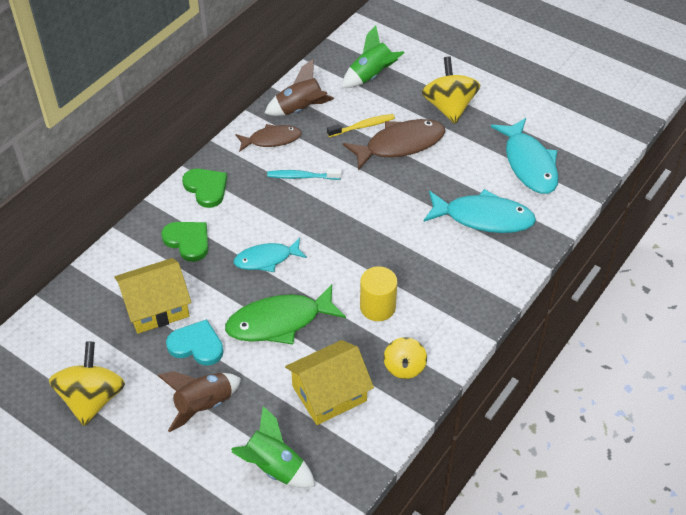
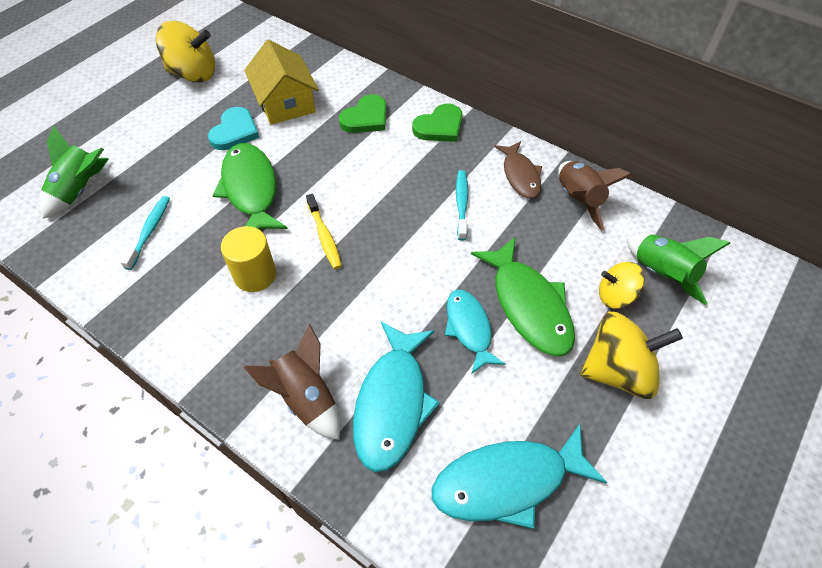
camera: 90 degrees right, 5 degrees up
(204, 405) = (165, 140): brown rocket -> brown rocket (306, 398)
(266, 259) = (336, 177): turquoise fish -> turquoise fish (469, 328)
(329, 393) = (149, 231): yellow house -> turquoise toothbrush
(363, 126) = (558, 264): yellow toothbrush -> yellow toothbrush (324, 236)
(400, 145) = (528, 305): brown fish -> green fish
(404, 367) = (164, 299): yellow spinning top -> yellow spinning top (615, 296)

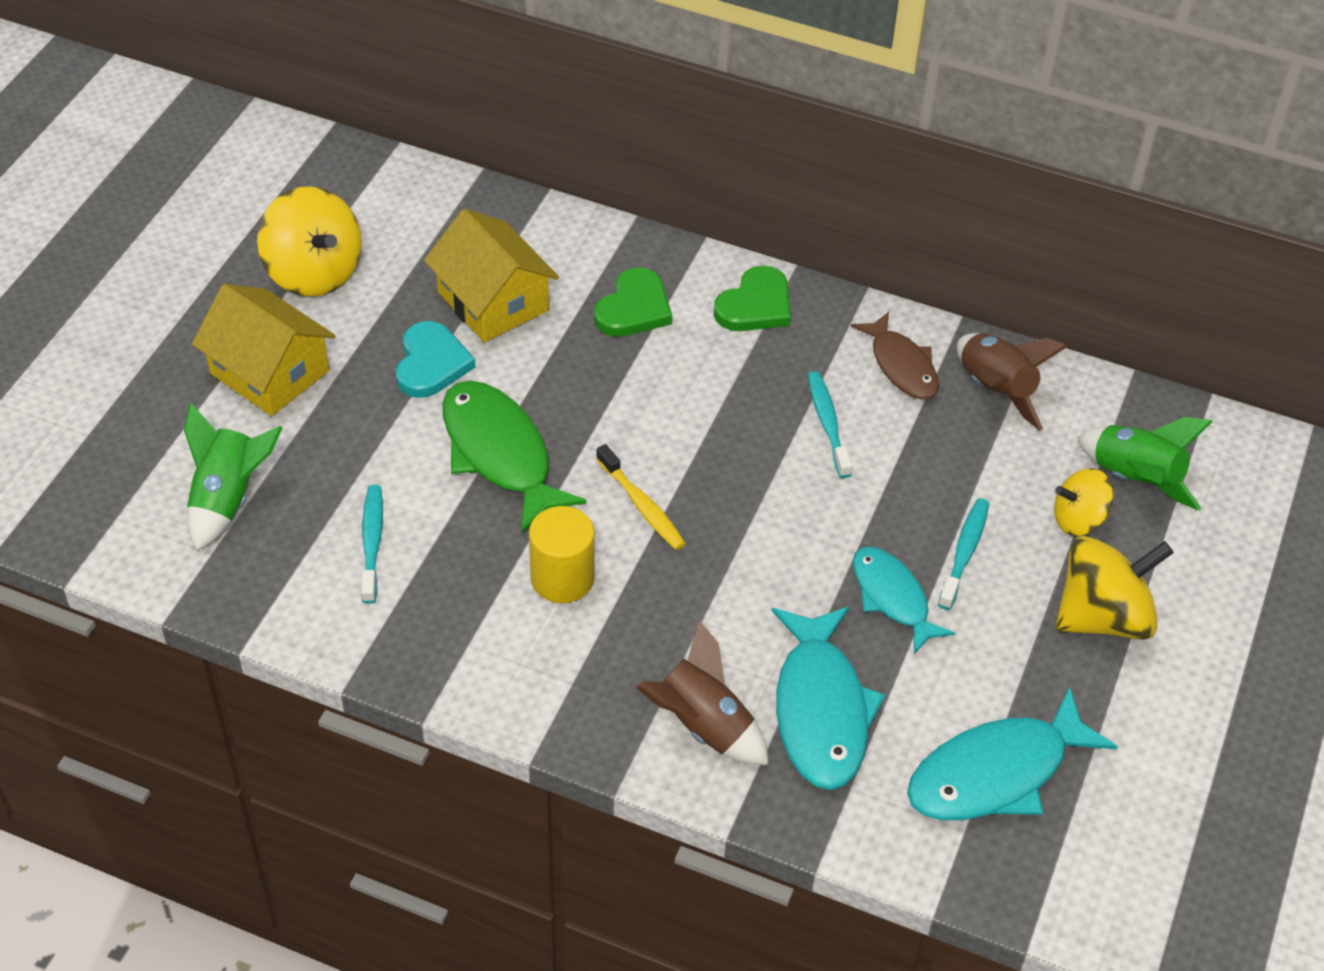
camera: 15 degrees left, 5 degrees down
(142, 123) = (269, 372): none -> yellow house
(193, 74) = (314, 272): yellow spinning top -> yellow spinning top turned 60 degrees clockwise
(528, 305) = (964, 552): green fish -> turquoise toothbrush

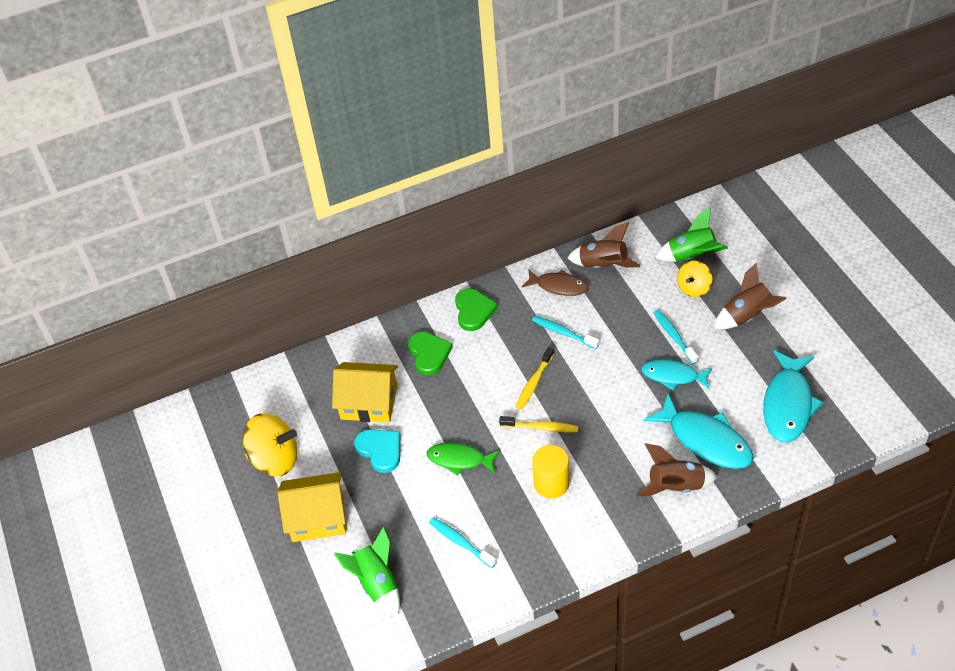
camera: 40 degrees left, 0 degrees up
(499, 454) = (459, 460): green fish -> green fish, size x0.64
(707, 448) = (534, 383): none -> yellow toothbrush
(1103, 617) = (747, 316): yellow spinning top -> brown rocket

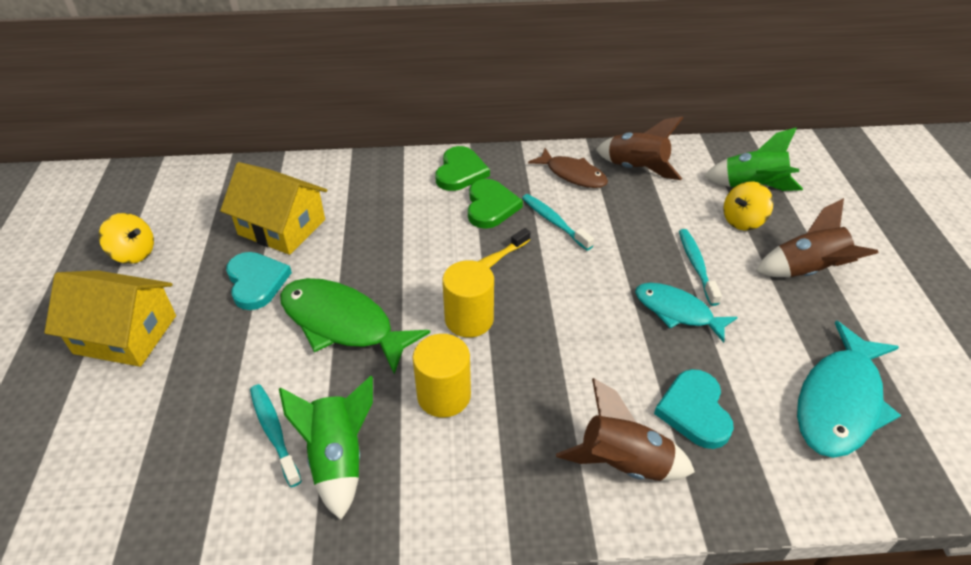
camera: 15 degrees right, 5 degrees down
(275, 459) = (134, 253): yellow spinning top -> yellow spinning top, size x0.60
(377, 583) = (127, 448): green rocket -> green rocket (338, 459)
(429, 354) = (383, 199): green heart -> green heart (490, 206)
(459, 460) = (342, 324): green fish -> green fish, size x1.57
(541, 427) = (469, 319): yellow toothbrush -> yellow cylinder
(705, 440) = (694, 411): turquoise fish -> turquoise heart

